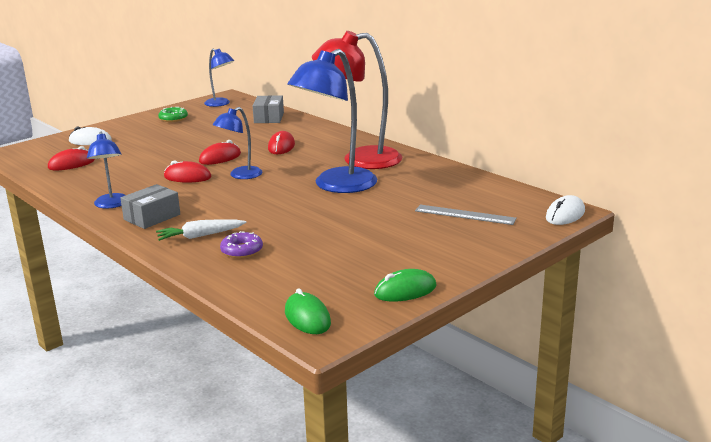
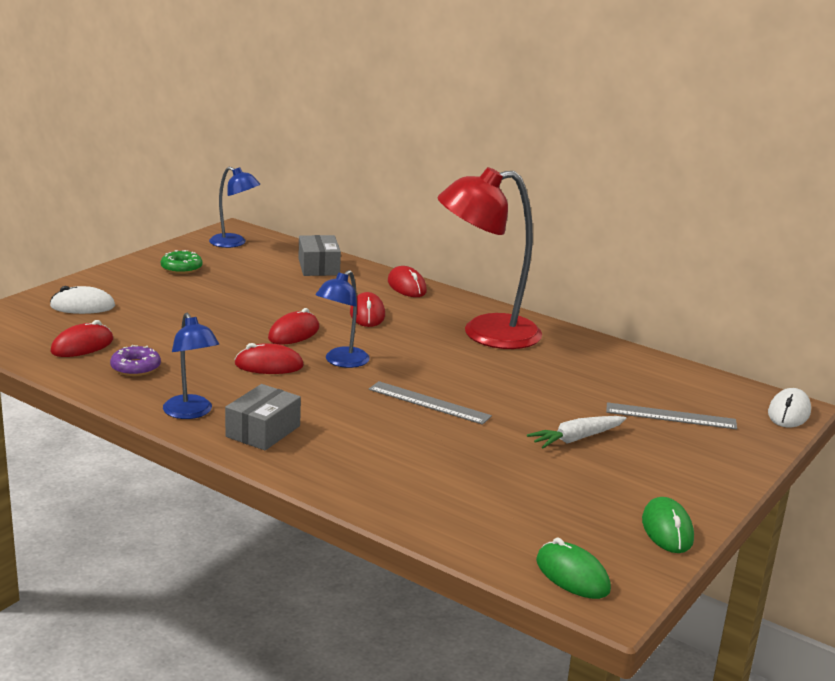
camera: 15 degrees left, 0 degrees up
(200, 236) = (351, 459): white carrot -> white carrot (576, 439)
(242, 251) = (422, 480): purple donut -> purple donut (135, 367)
(284, 202) = (429, 403): none -> grey ruler
(323, 129) = (406, 286): none -> red mouse
(336, 186) = (481, 376): blue lamp -> none
(405, 290) = (667, 530): green mouse -> green mouse turned 60 degrees counterclockwise

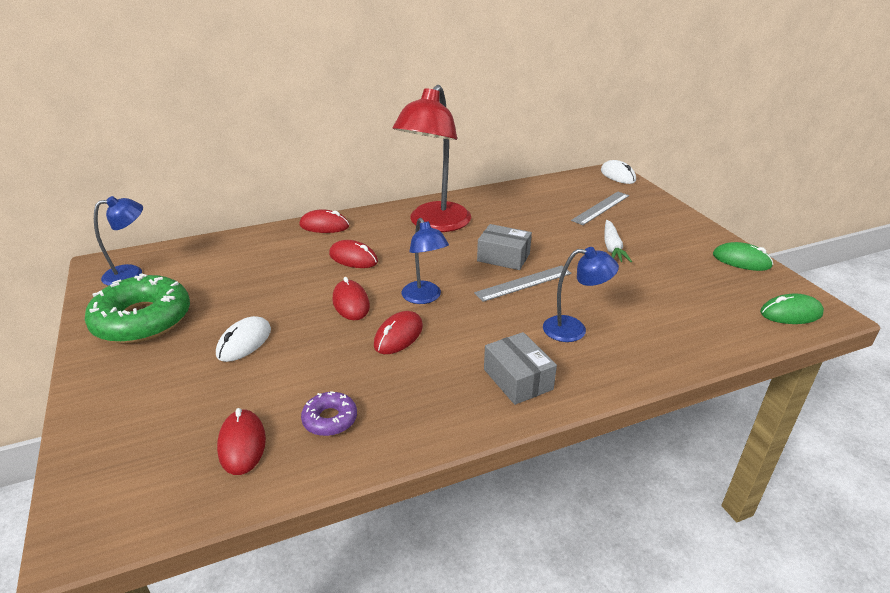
camera: 55 degrees left, 10 degrees up
(82, 306) = (146, 415): white mouse -> white mouse (244, 342)
(181, 268) = (142, 320): green donut -> green donut, size x2.11
(191, 413) = (454, 411): blue lamp -> blue lamp (574, 329)
(319, 267) = (240, 249): grey box -> grey box (503, 257)

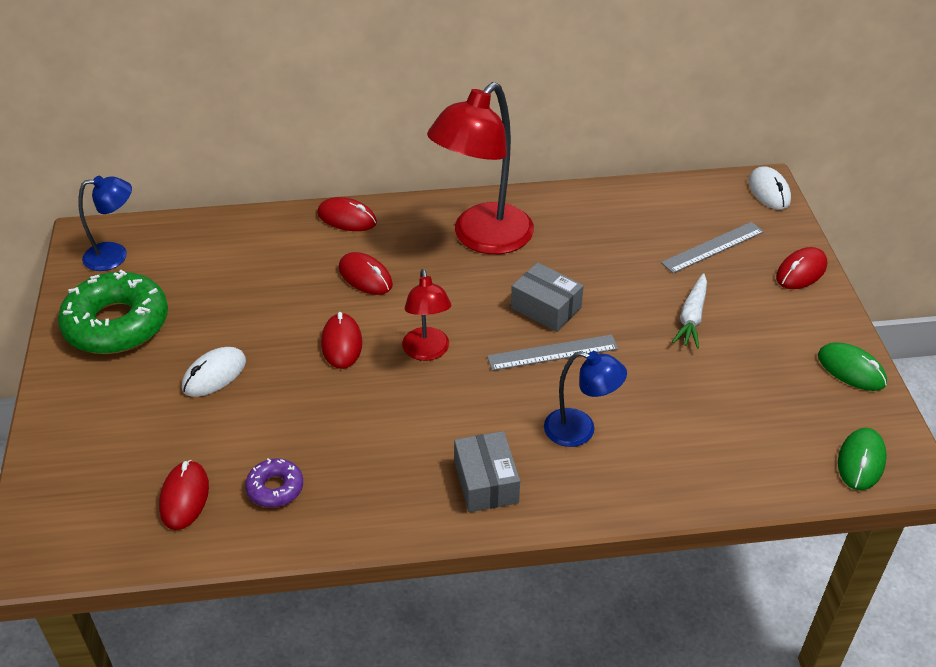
camera: 15 degrees right, 10 degrees up
(398, 336) = (379, 399): red mouse -> red mouse (801, 271)
(424, 298) = (427, 352): blue lamp -> red lamp
(790, 313) = (861, 461): green mouse -> green mouse turned 75 degrees counterclockwise

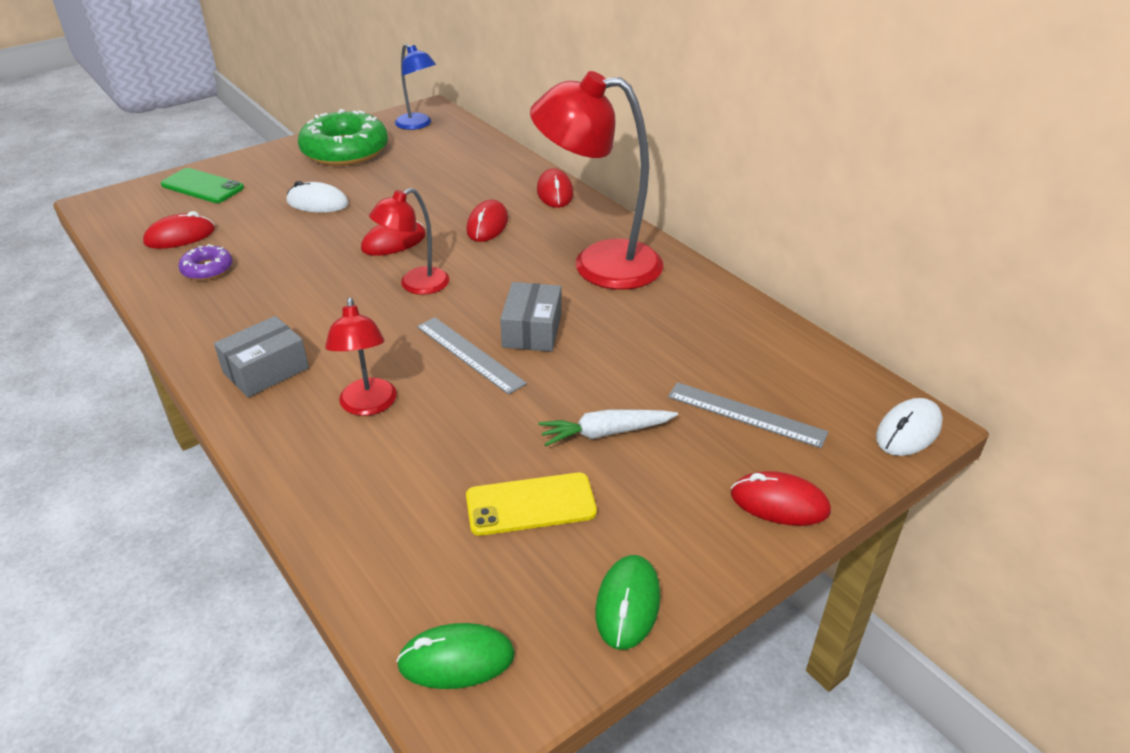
camera: 60 degrees right, 5 degrees down
(82, 456) = (202, 186): none -> green phone
(580, 430) = (368, 406): blue lamp -> red lamp
(742, 380) = (530, 504): none -> yellow phone

